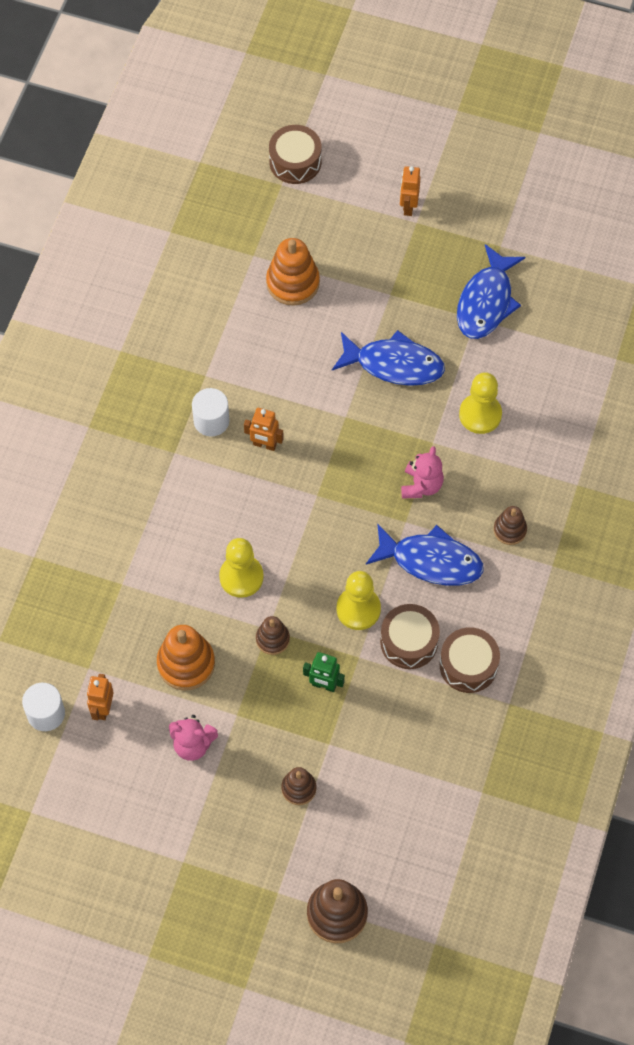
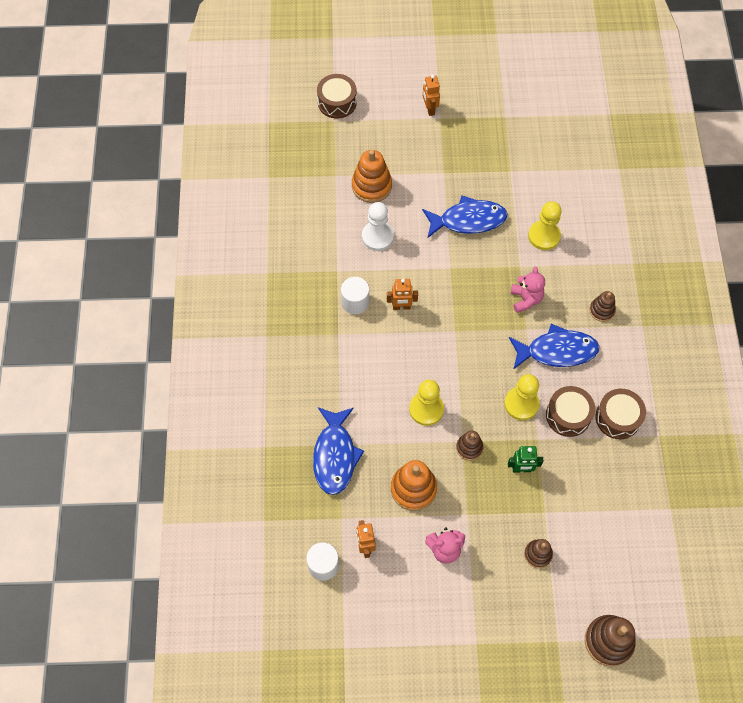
camera: 20 degrees left, 0 degrees up
(273, 349) = (377, 237): none -> white pawn
(486, 302) = (512, 157): blue fish -> blue fish (335, 456)

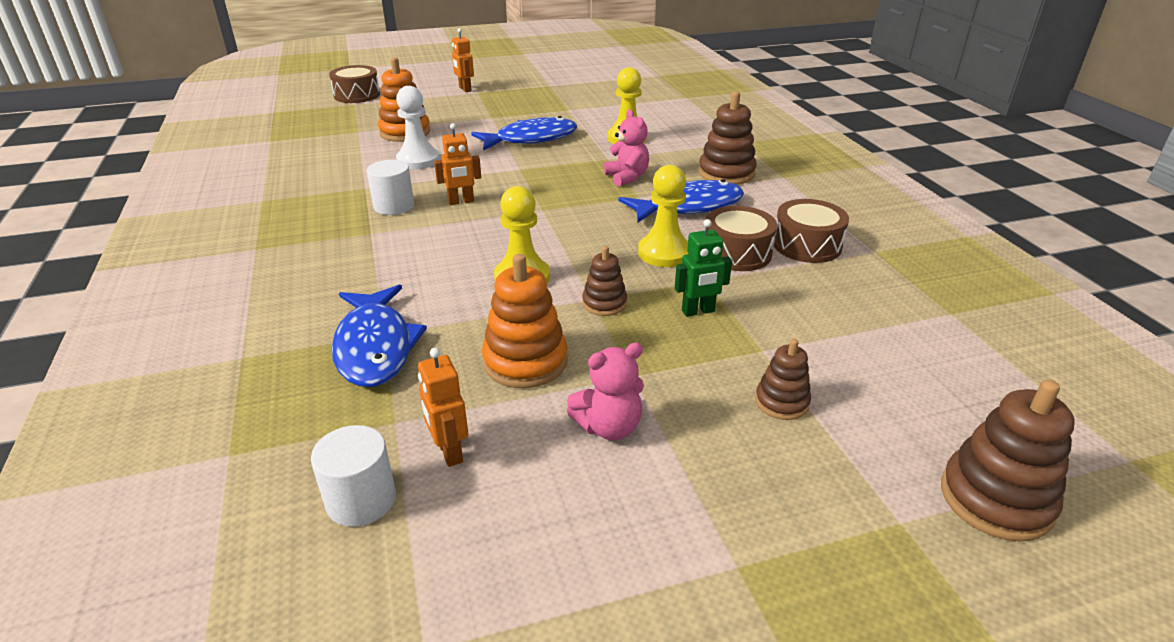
camera: 15 degrees left, 30 degrees down
(601, 310) = (726, 173): brown stacking toy -> brown stacking toy, size x1.69

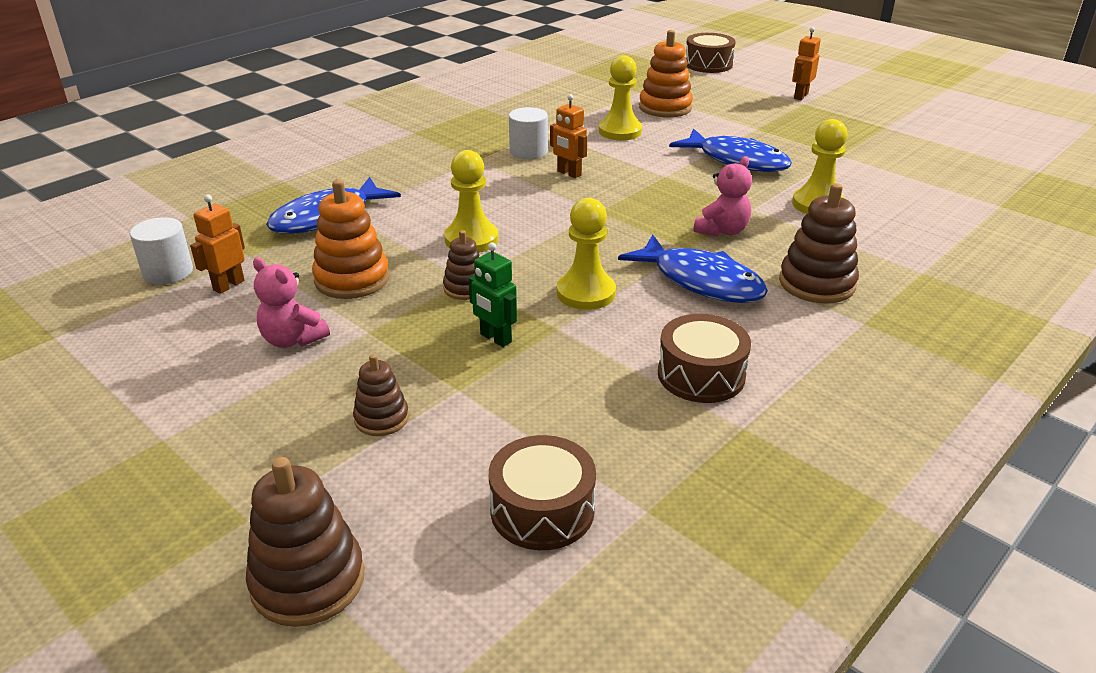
camera: 60 degrees right, 0 degrees up
(418, 160) = (620, 131): white pawn -> yellow pawn
(736, 253) = (632, 334): brown drum -> brown drum (542, 510)

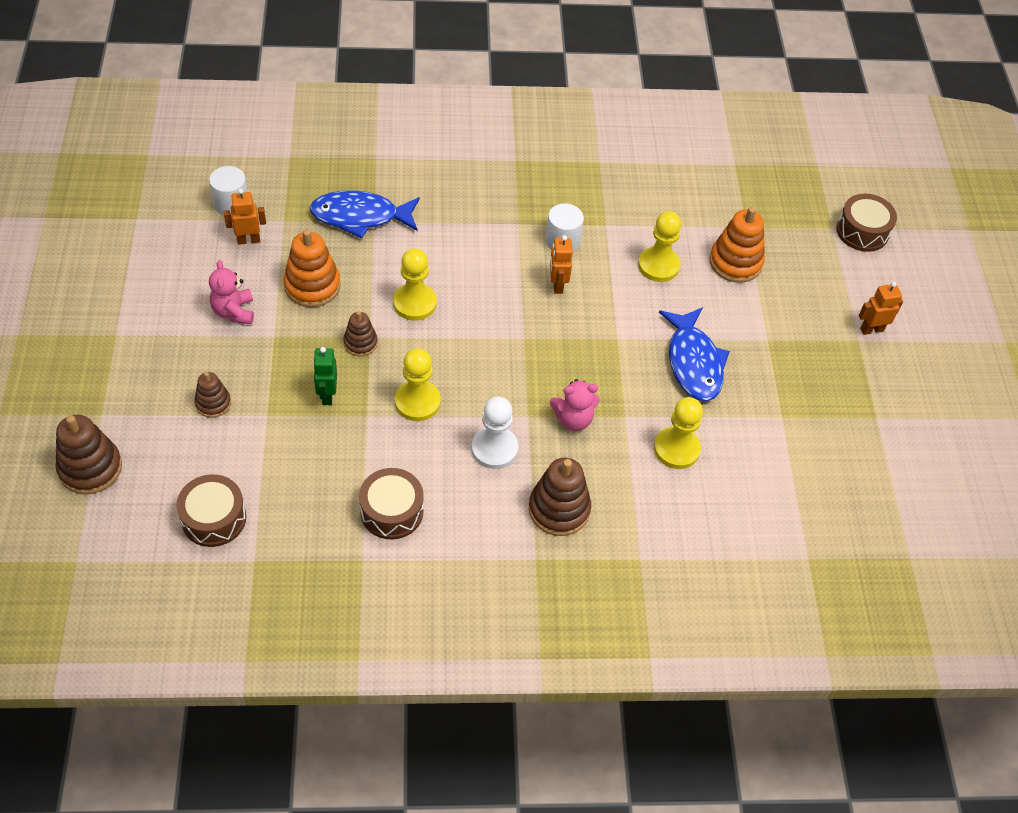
camera: 40 degrees right, 20 degrees up
(701, 281) = (494, 449): blue fish -> white pawn

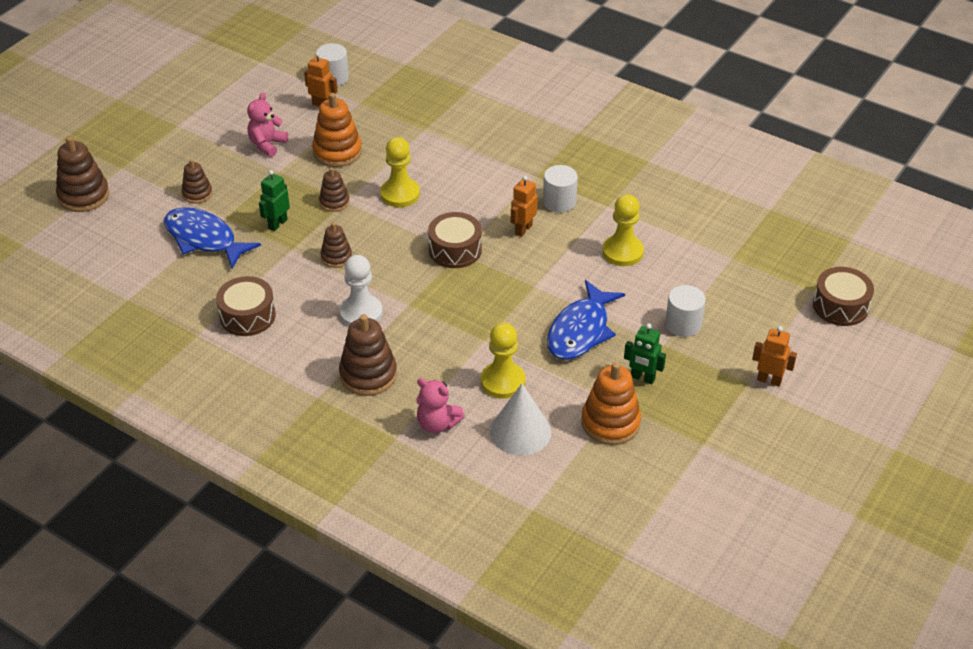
camera: 40 degrees right, 10 degrees down
(214, 518) = (128, 262): brown drum -> brown drum (455, 250)
(360, 217) = (417, 122): blue fish -> blue fish (204, 239)
(417, 402) = (336, 257): yellow pawn -> brown stacking toy
(573, 419) = (441, 323): pink teddy bear -> pink teddy bear (437, 424)
(733, 489) = (520, 431): none -> white cone
(735, 262) = (694, 278): orange stacking toy -> orange stacking toy (610, 423)
(765, 311) = (683, 324): none -> white cylinder
(780, 381) = (642, 378): none -> green robot

